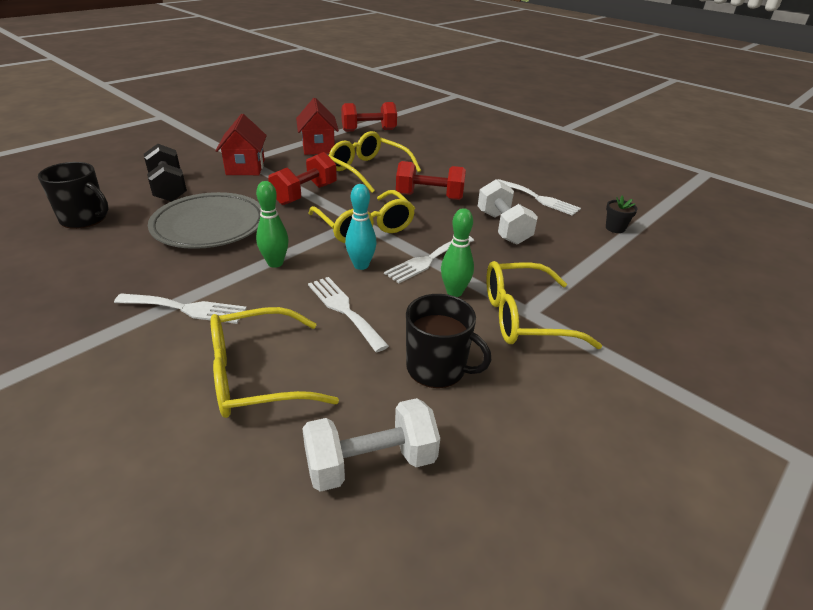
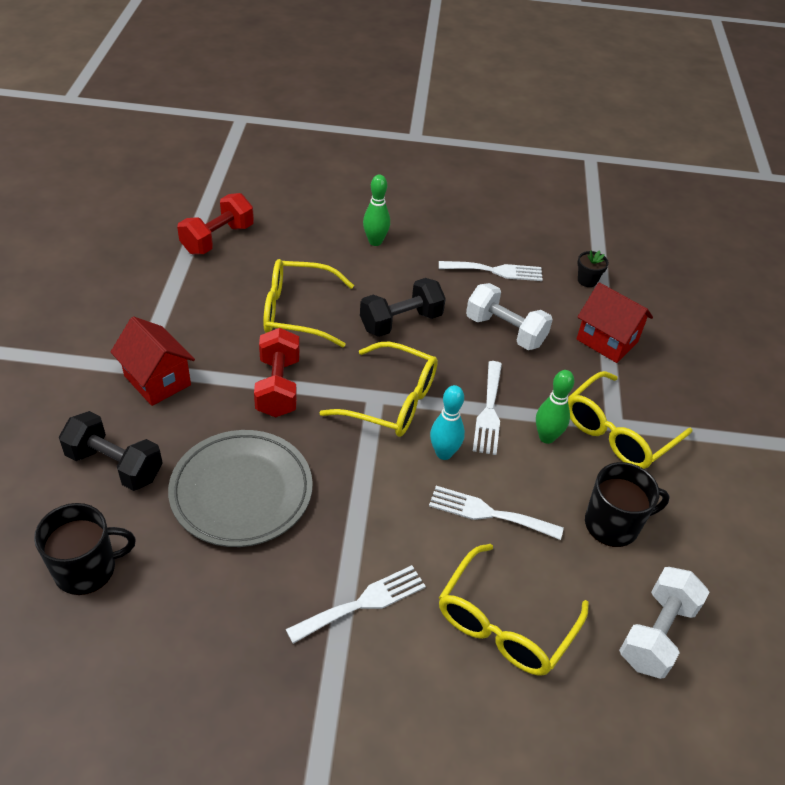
camera: 40 degrees left, 10 degrees up
(275, 263) = (369, 499): green bowling pin -> green bowling pin (375, 242)
(318, 147) = (197, 300): red house -> red house (607, 341)
(429, 197) = (401, 322): red dumbbell -> black dumbbell

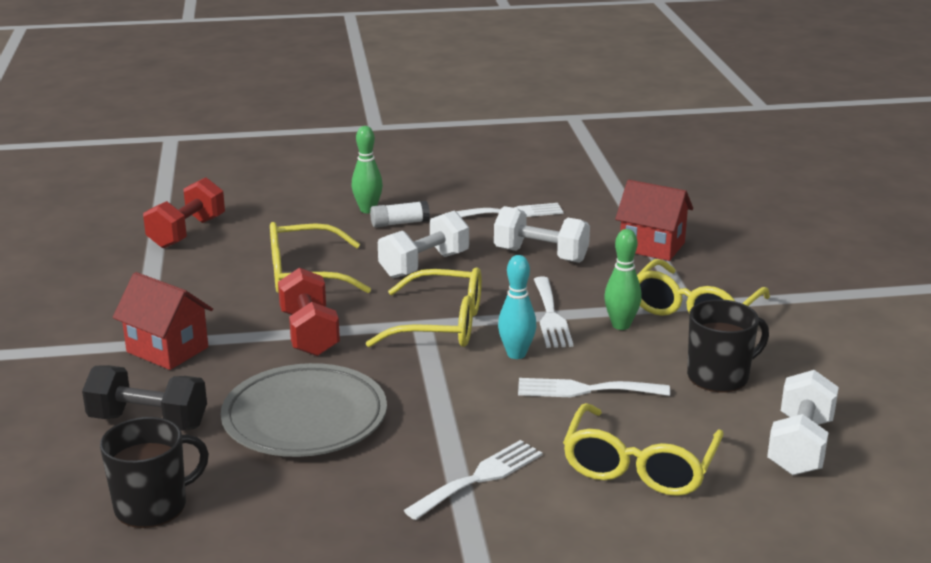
camera: 10 degrees left, 20 degrees down
(397, 264) = (399, 223): none -> white glue stick
(401, 322) = (424, 265): black dumbbell -> white dumbbell
(587, 280) = (611, 206): black flower pot -> none

